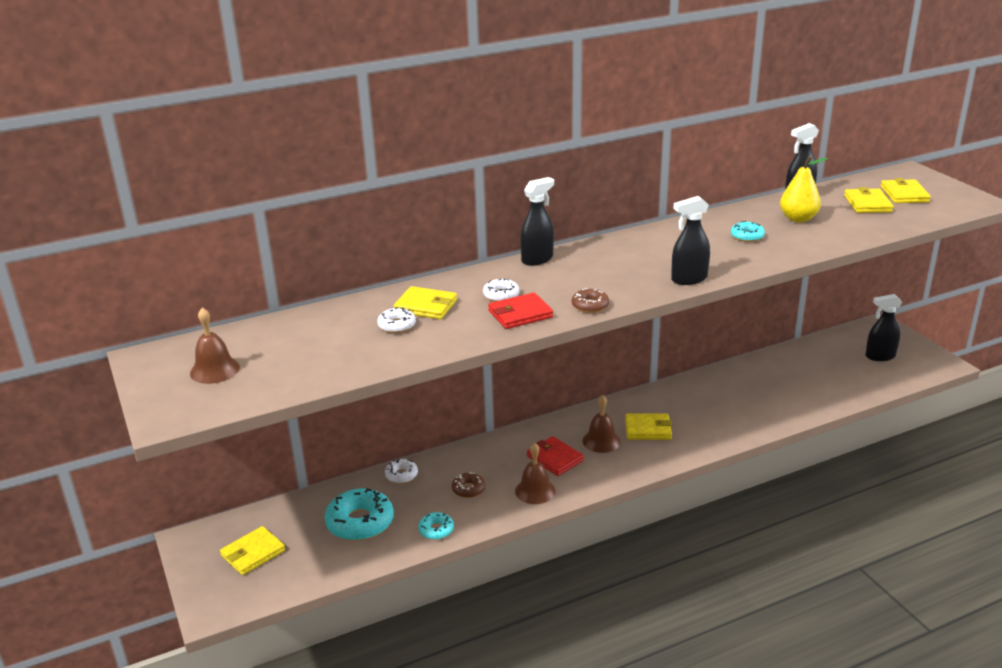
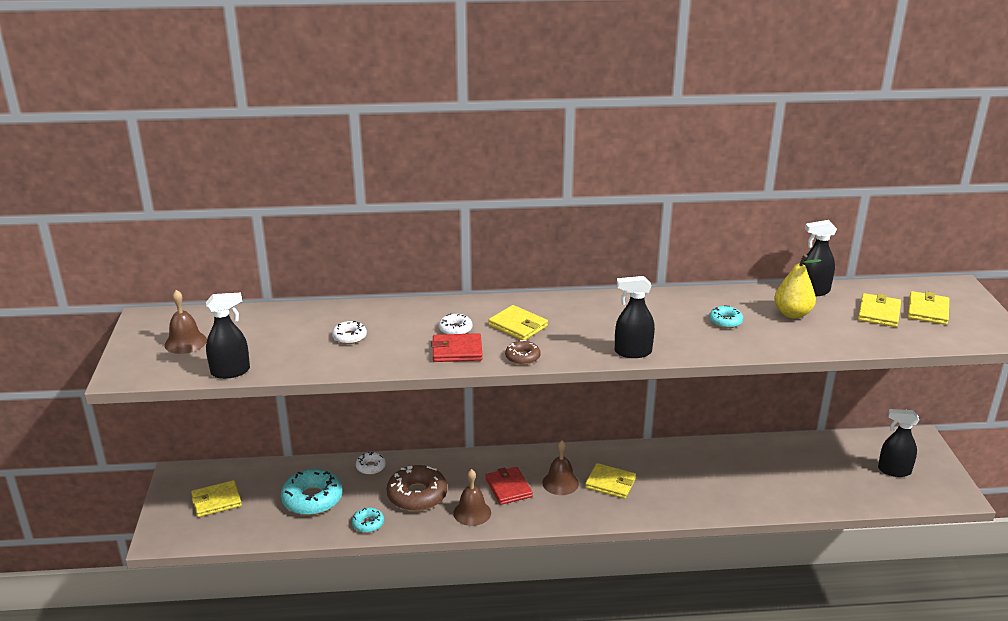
camera: 20 degrees right, 0 degrees up
(426, 306) = (386, 325): yellow wallet -> yellow wallet (518, 326)
(468, 489) = (417, 495): brown donut -> brown donut, size x1.95
(537, 259) = (514, 302): black spray bottle -> black spray bottle (231, 371)

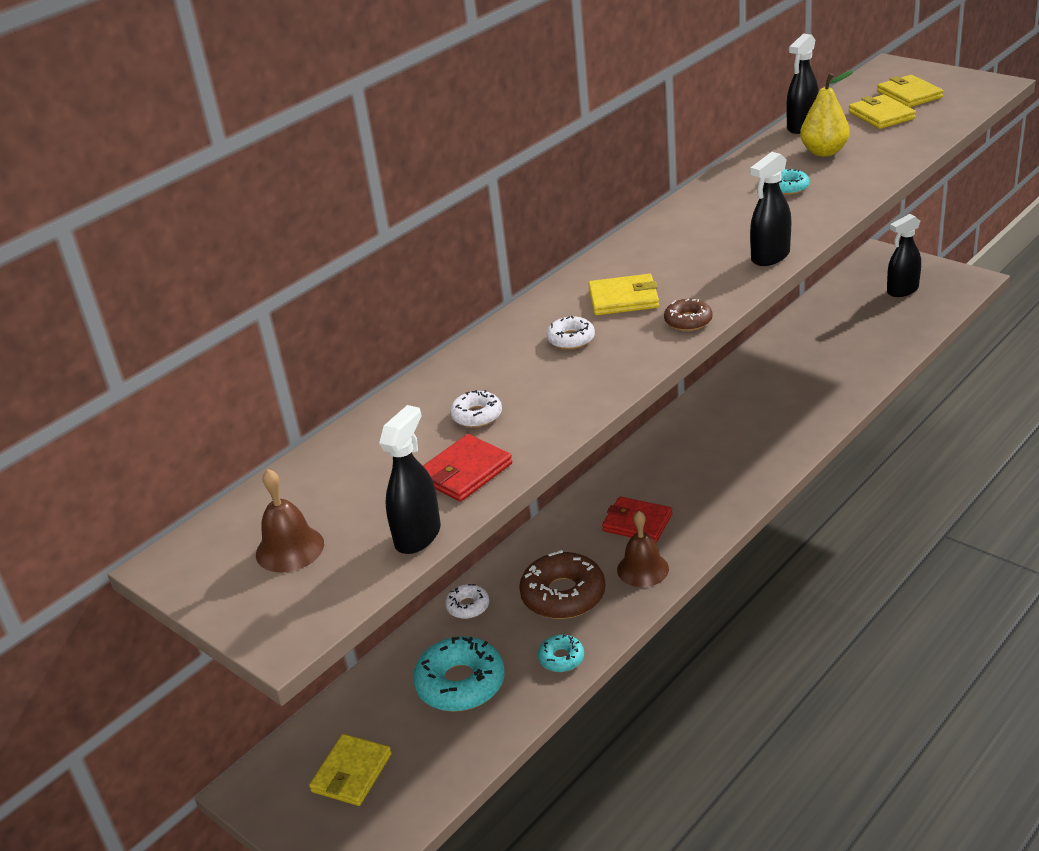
camera: 40 degrees left, 5 degrees up
(457, 351) = (616, 355): red wallet -> red wallet (465, 472)
(560, 483) = (675, 484): brown bell -> none
(610, 483) = (717, 452): yellow wallet -> none

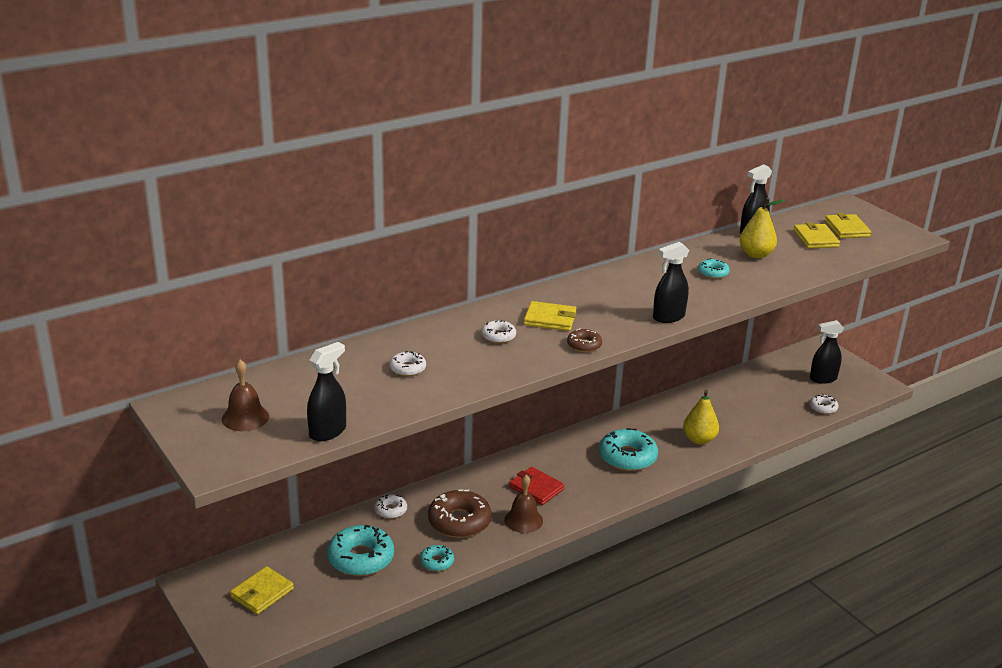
camera: 10 degrees right, 5 degrees down
(465, 472) = (379, 401): red wallet -> none
(727, 450) = (627, 457): none -> turquoise donut
(801, 404) = (699, 439): none -> yellow pear
(922, 325) = (823, 408): none -> white donut

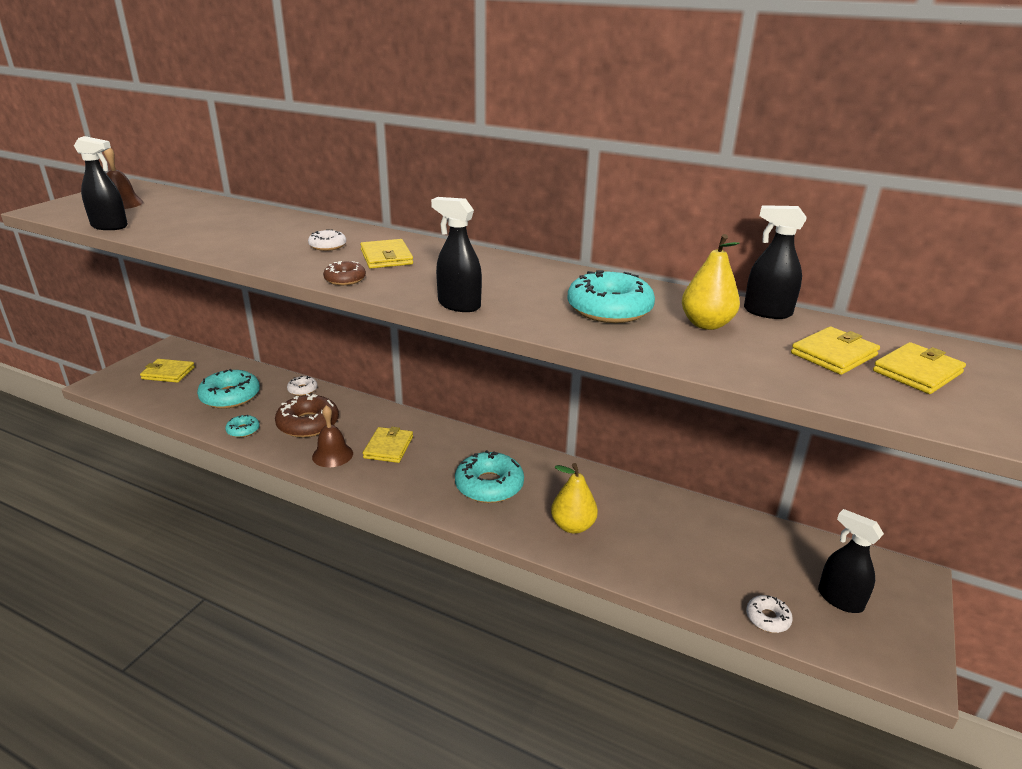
camera: 60 degrees right, 0 degrees up
(407, 368) = (236, 229): white donut -> none
(536, 488) = (388, 447): red wallet -> yellow wallet
(713, 273) = (609, 309): turquoise donut -> turquoise donut, size x1.95

